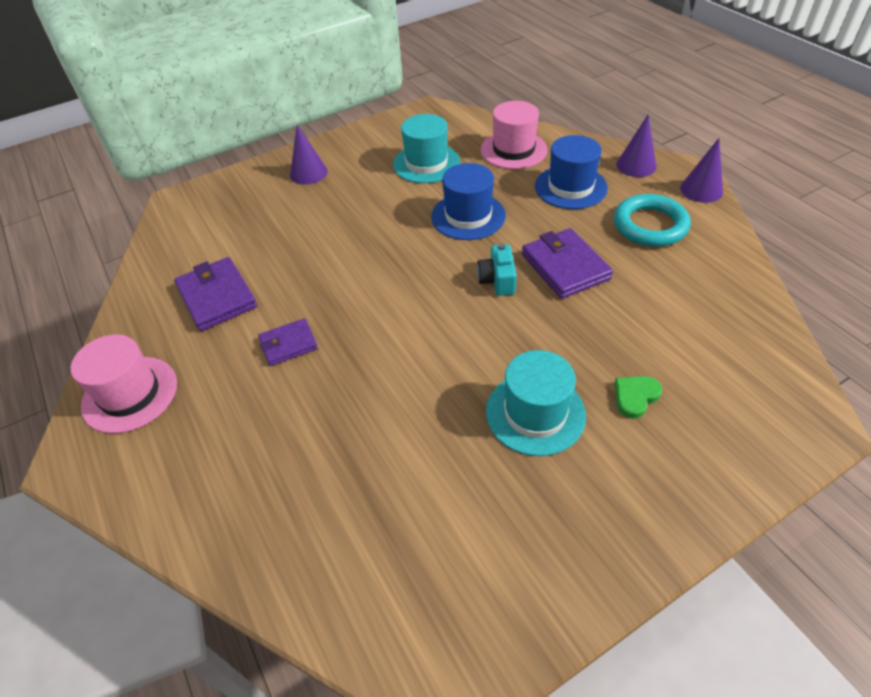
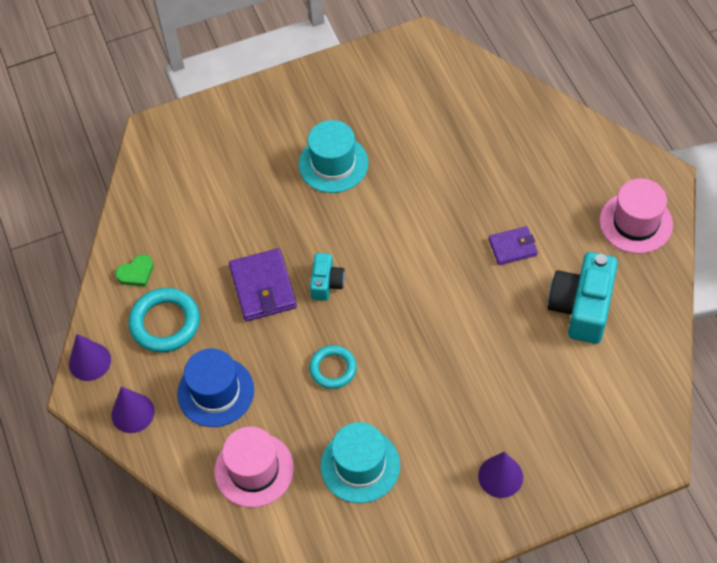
camera: 170 degrees left, 10 degrees up
(217, 297) = (581, 307): purple wallet -> turquoise camera
(468, 216) = (333, 369): blue hat -> turquoise ring
(635, 397) = (260, 165): green heart -> green heart (136, 273)

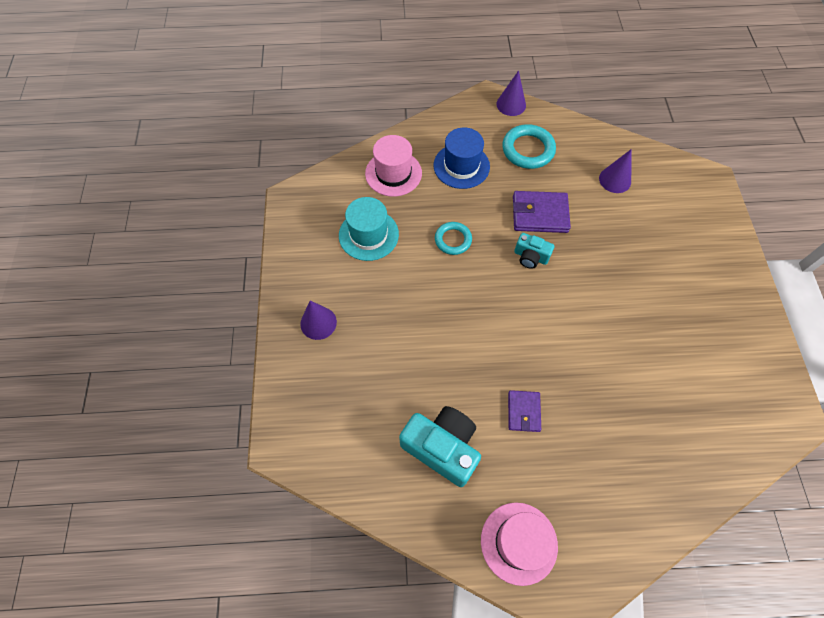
camera: 105 degrees right, 5 degrees up
(133, 413) = (463, 119): purple cone -> purple cone (615, 180)
(136, 273) = (576, 142): green heart -> none
(333, 164) = (651, 295): turquoise hat -> none

